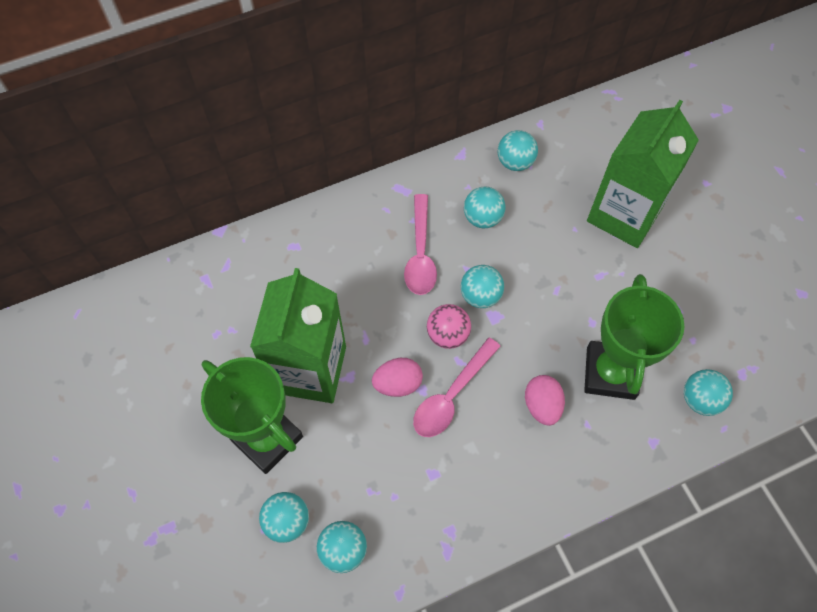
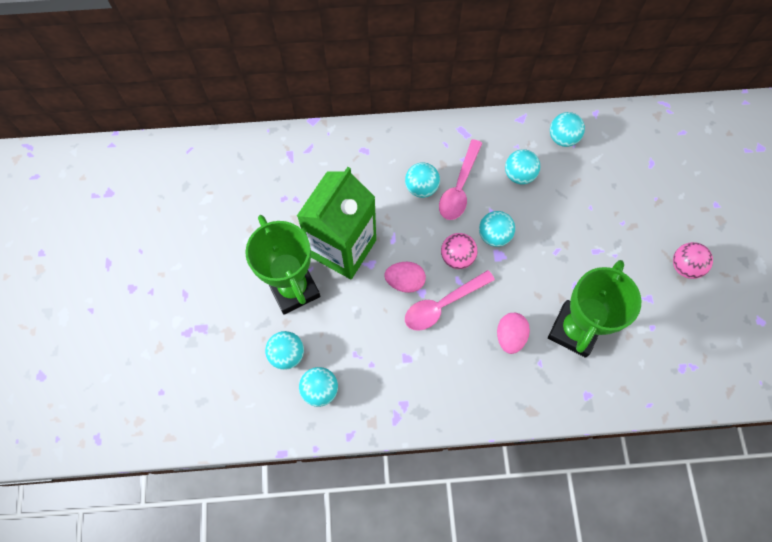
camera: 20 degrees right, 5 degrees up
(624, 214) = (636, 208): green carton -> none
(700, 261) = (684, 266): none -> pink ball
(700, 399) = (639, 376): turquoise ball -> turquoise ball (421, 188)

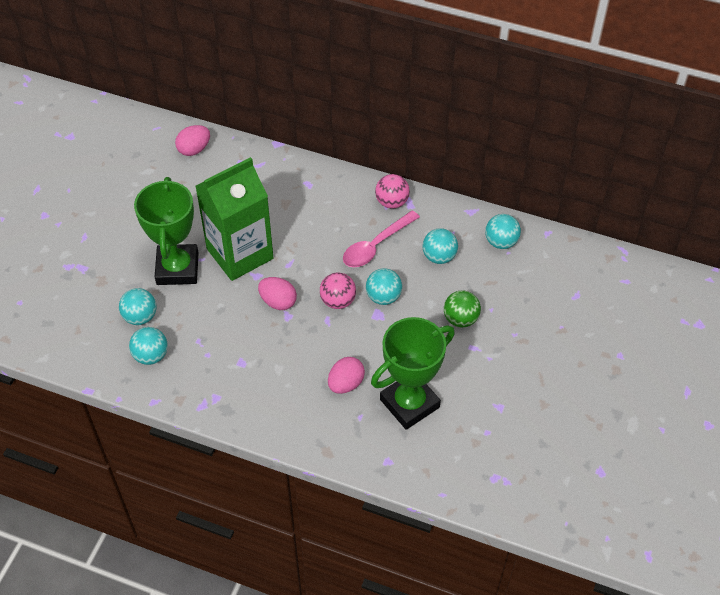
camera: 25 degrees right, 15 degrees down
(239, 158) = (194, 149): none -> pink egg
(421, 188) = (340, 233): turquoise ball -> none
(442, 305) = (300, 333): pink spoon -> none
(571, 228) = (460, 319): none -> green ball
(684, 266) = (552, 395): pink ball -> pink ball (392, 202)

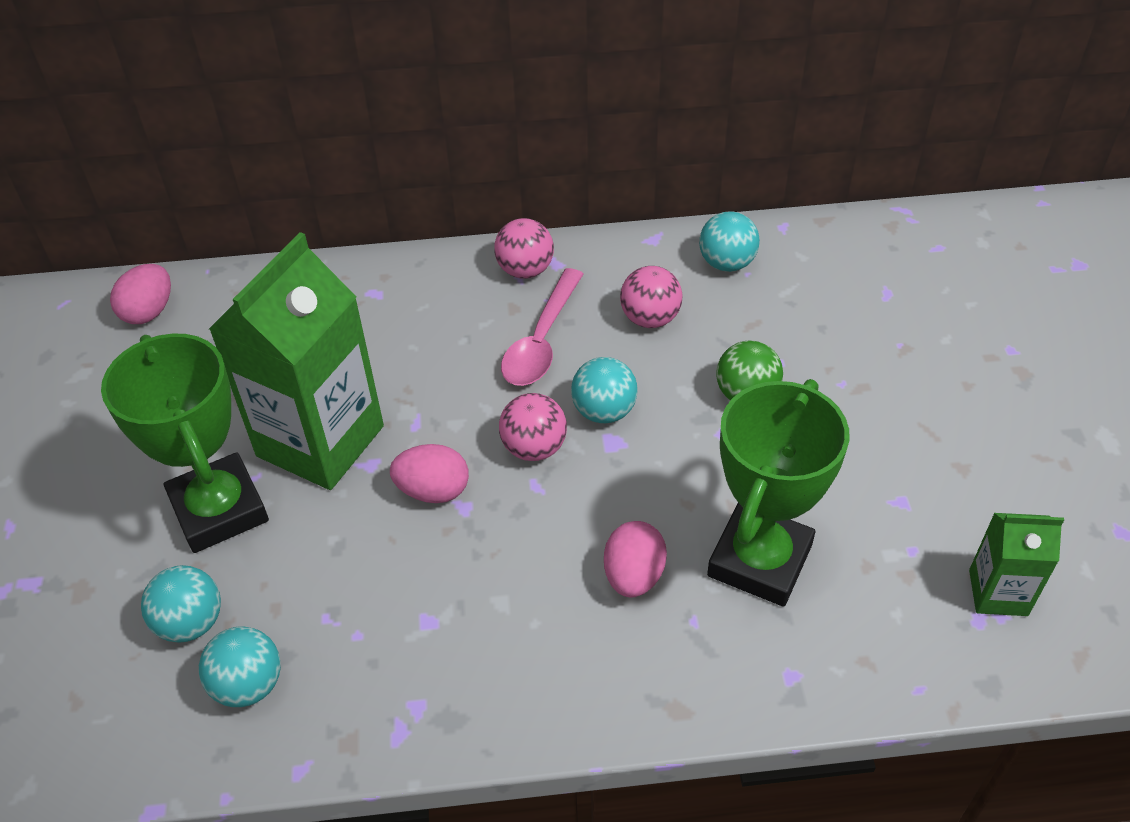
camera: 25 degrees left, 5 degrees down
(439, 256) = (650, 318): turquoise ball -> pink ball
(513, 470) = (998, 592): none -> green carton

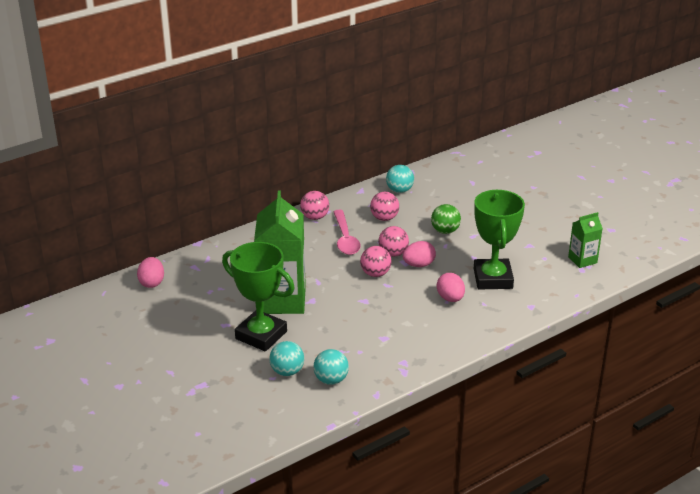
camera: 30 degrees left, 15 degrees down
(433, 491) = (347, 300): pink egg -> pink egg (418, 265)
(604, 411) = (393, 253): turquoise ball -> pink ball

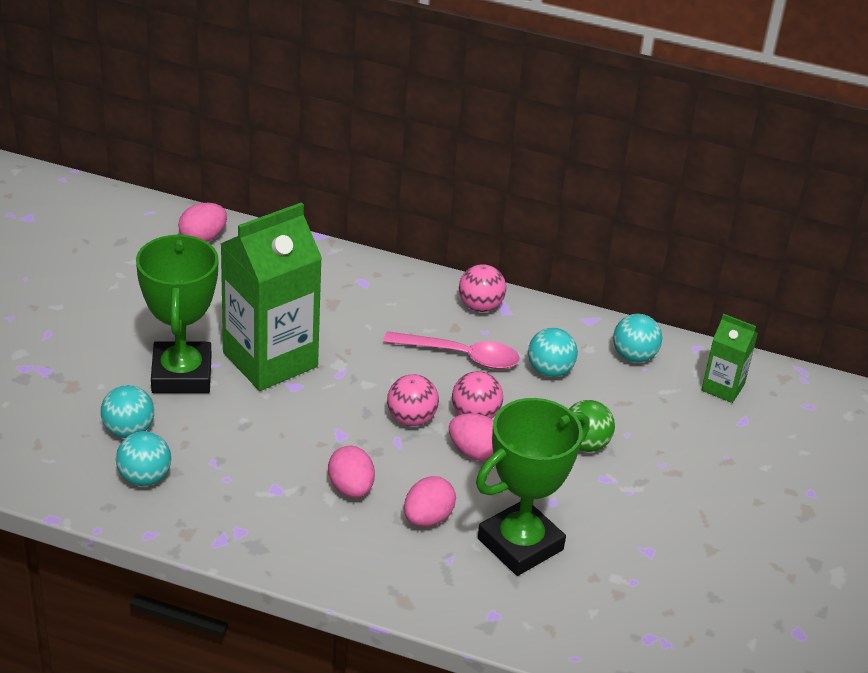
camera: 50 degrees right, 5 degrees up
(345, 239) = (461, 356): pink spoon -> pink spoon turned 120 degrees counterclockwise
(384, 218) = (549, 371): pink ball -> turquoise ball
(407, 313) = (351, 488): none -> pink egg
(582, 260) = (675, 629): green carton -> green carton (723, 387)

